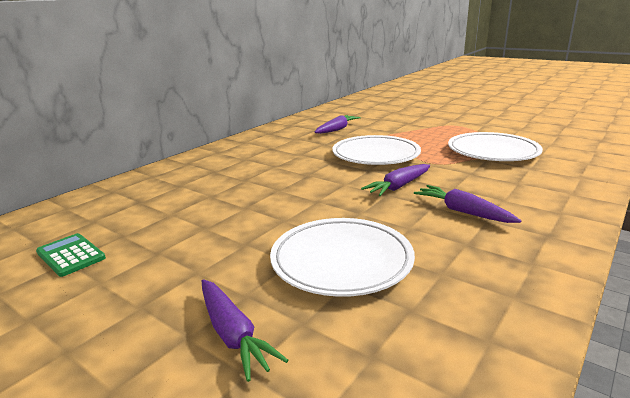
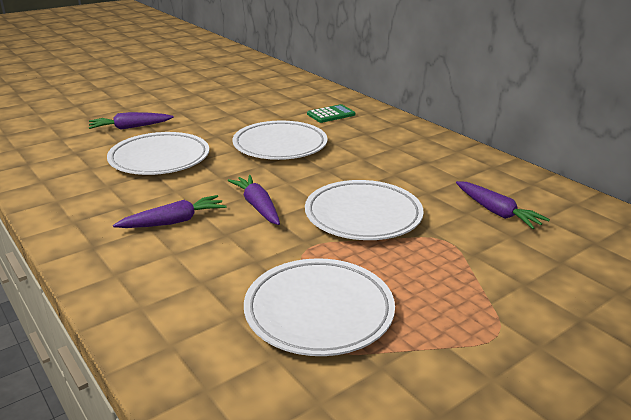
camera: 105 degrees right, 5 degrees up
(71, 255) = (250, 96): green calculator -> green calculator (331, 114)
(262, 201) = (280, 145): none -> white plate

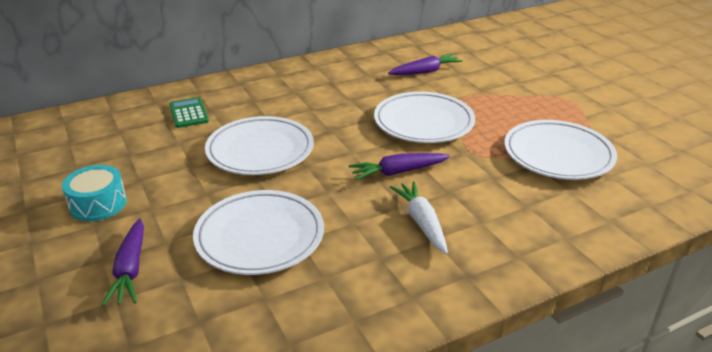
camera: 80 degrees left, 5 degrees up
(174, 221) = (421, 222): purple carrot -> white carrot
(201, 108) = (98, 204): none -> turquoise drum

